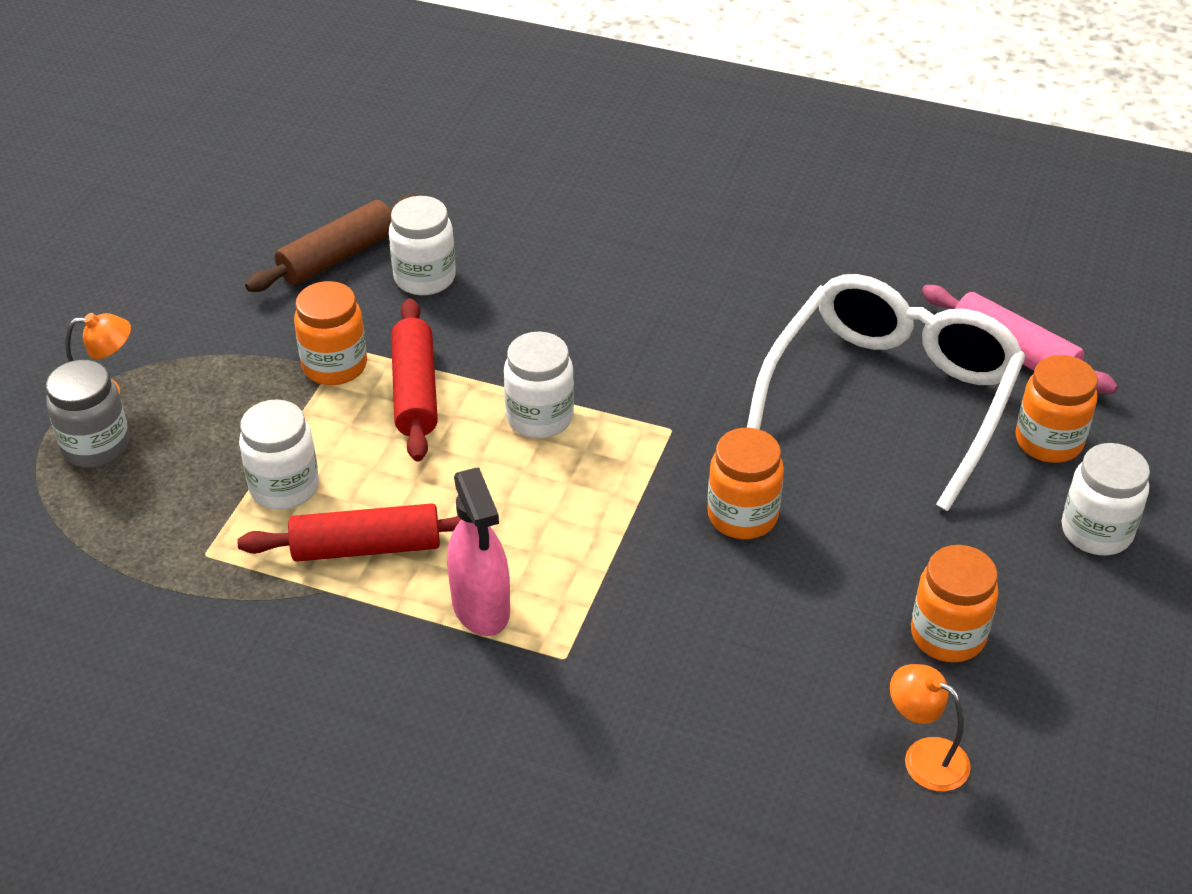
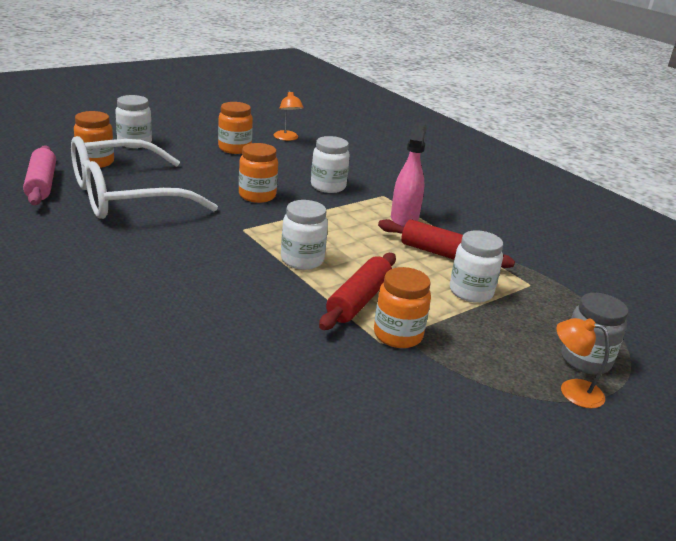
camera: 150 degrees left, 15 degrees down
(338, 257) = (335, 409): brown rolling pin -> none
(425, 278) = (285, 360): white jar -> white jar (328, 186)

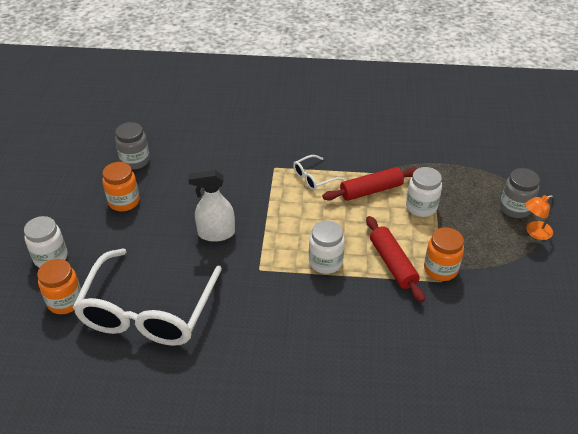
camera: 45 degrees left, 15 degrees up
(42, 184) = (76, 356): pink rolling pin -> none
(257, 196) = (216, 233): orange jar -> white spray bottle
(287, 138) = (135, 161): orange lamp -> grey jar
(328, 186) = (236, 187): white jar -> none
(404, 218) = (313, 178): pink spray bottle -> white glasses

